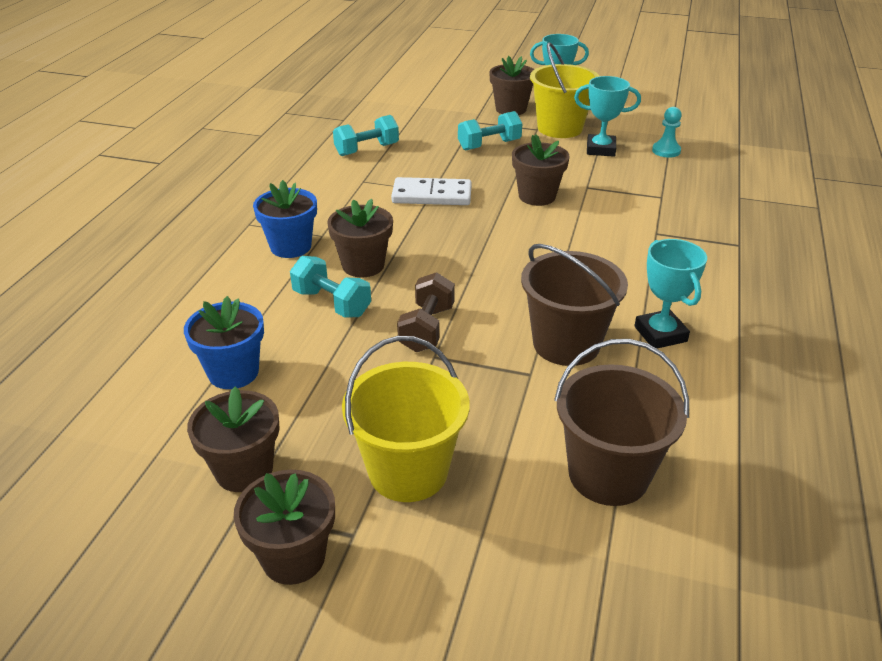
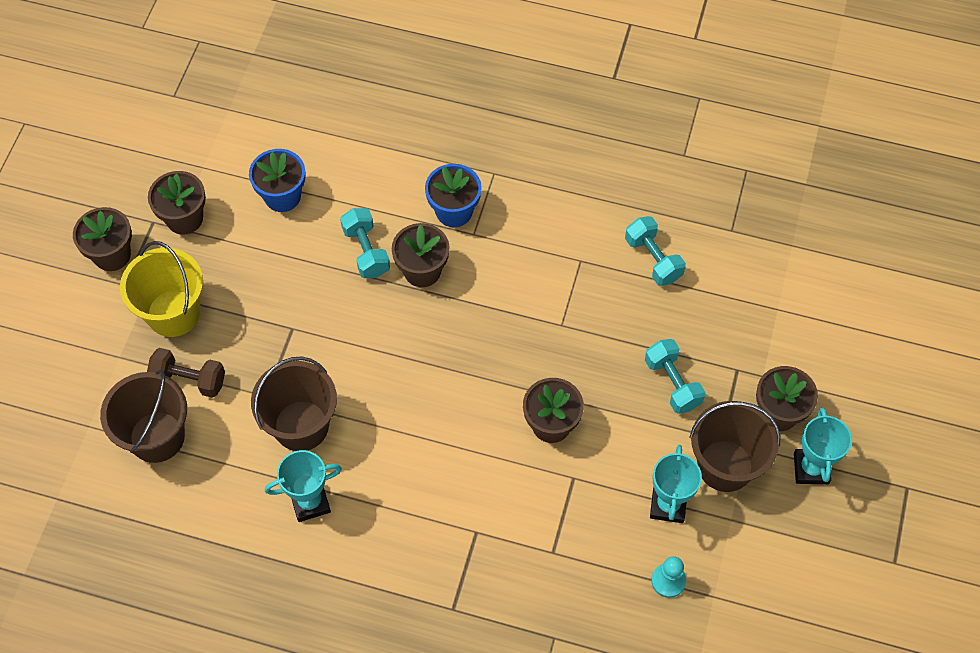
camera: 90 degrees right, 25 degrees up
(332, 303) = (366, 251): turquoise dumbbell -> turquoise dumbbell turned 60 degrees counterclockwise
(427, 328) = (327, 322): brown dumbbell -> brown dumbbell (189, 380)
(432, 195) = (551, 324): white domino -> none
(560, 128) = (725, 465): yellow bucket -> brown bucket

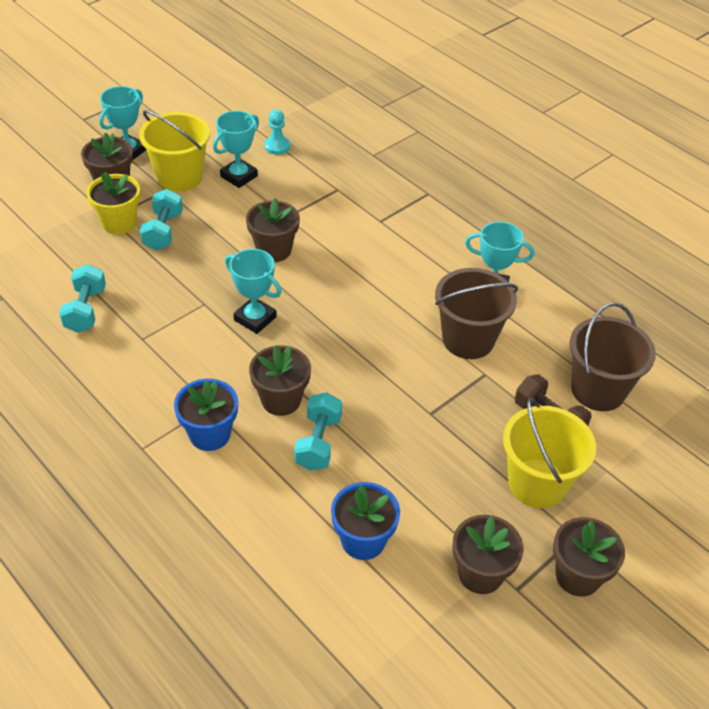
camera: 150 degrees left, 15 degrees down
(505, 335) = (255, 318): none -> turquoise trophy
(722, 368) = (119, 223): none -> yellow flower pot
(725, 465) = (180, 177): brown bucket -> yellow bucket

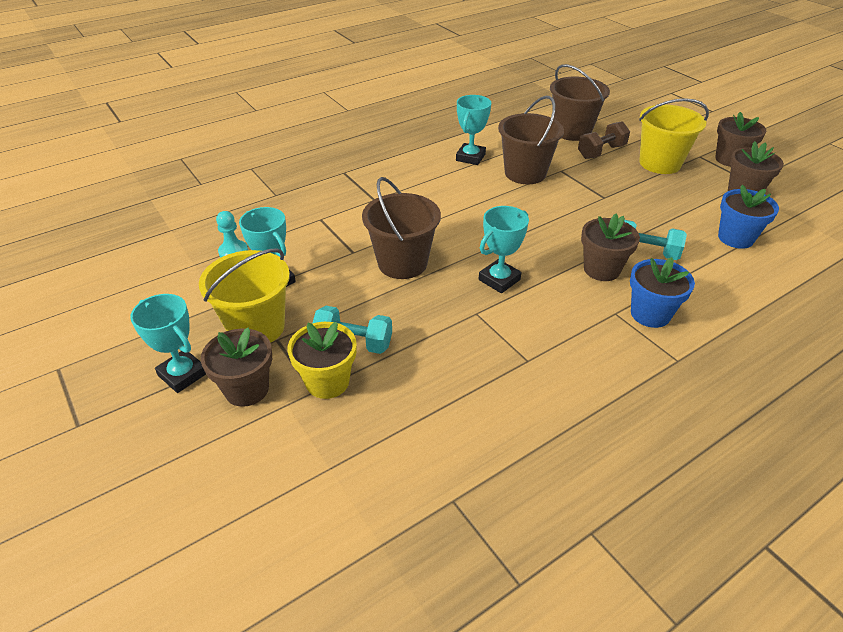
camera: 80 degrees left, 5 degrees down
(86, 310) = (481, 410): turquoise dumbbell -> none
(274, 250) = (402, 263): brown flower pot -> brown bucket

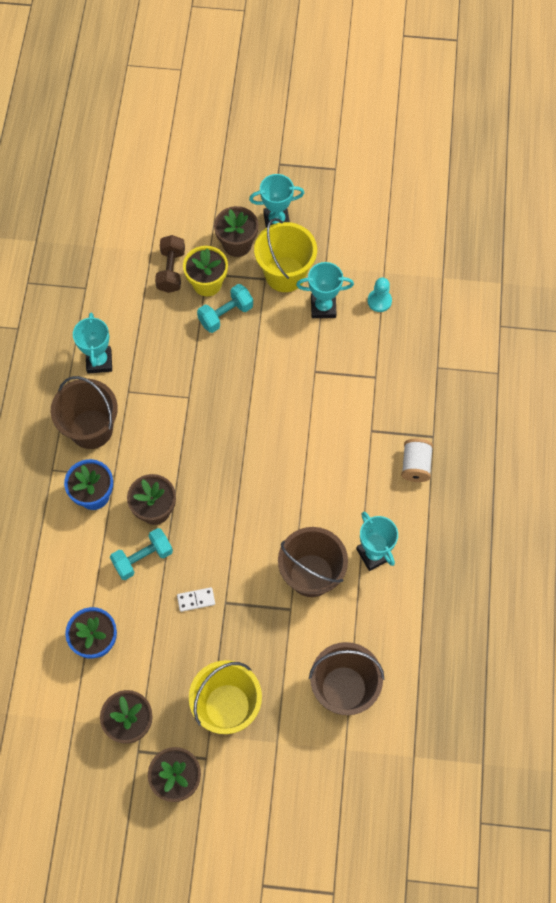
camera: 130 degrees right, 25 degrees up
(378, 169) = (415, 465): none -> white spool
(402, 263) = (275, 392): brown bucket -> brown bucket (91, 429)
(499, 280) = (205, 436): turquoise trophy -> turquoise trophy (99, 361)
(601, 152) = (288, 676): brown dumbbell -> brown dumbbell (171, 271)
(626, 210) = (196, 600): none -> white domino

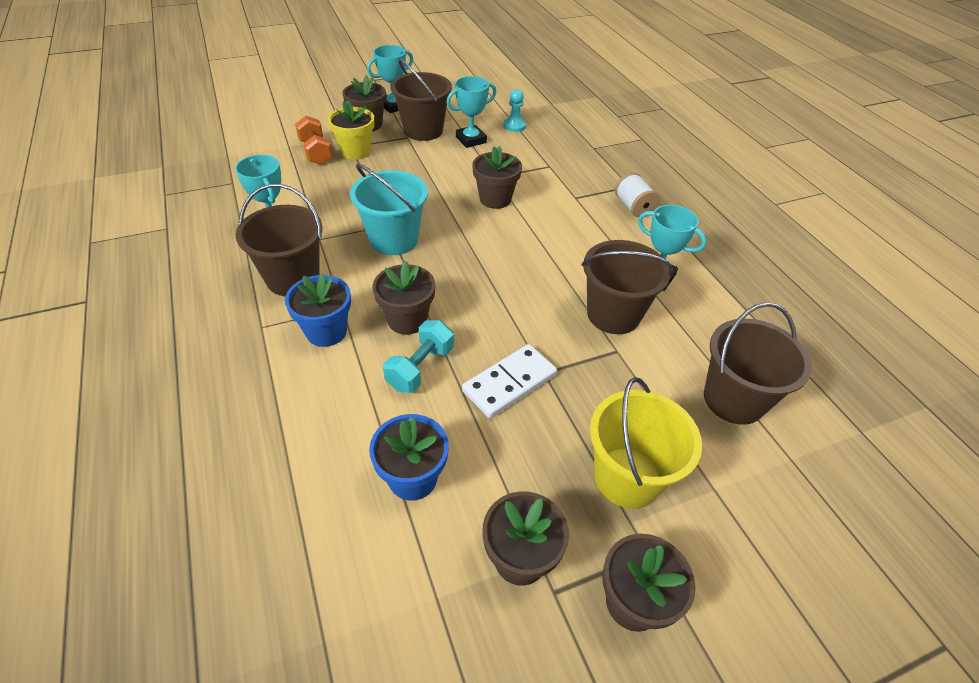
camera: 30 degrees left, 20 degrees down
(171, 271) = (316, 152): brown dumbbell -> orange dumbbell
(186, 418) = (394, 239): none -> turquoise bucket
(196, 600) = (509, 383): white domino -> white domino, size x1.89
(225, 315) = (386, 165): turquoise dumbbell -> none
(285, 274) = (423, 130): yellow bucket -> brown bucket
(297, 403) = (495, 199): none -> brown flower pot

